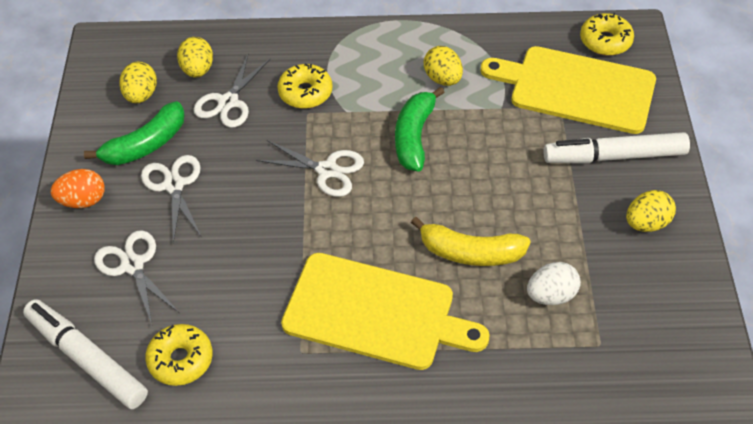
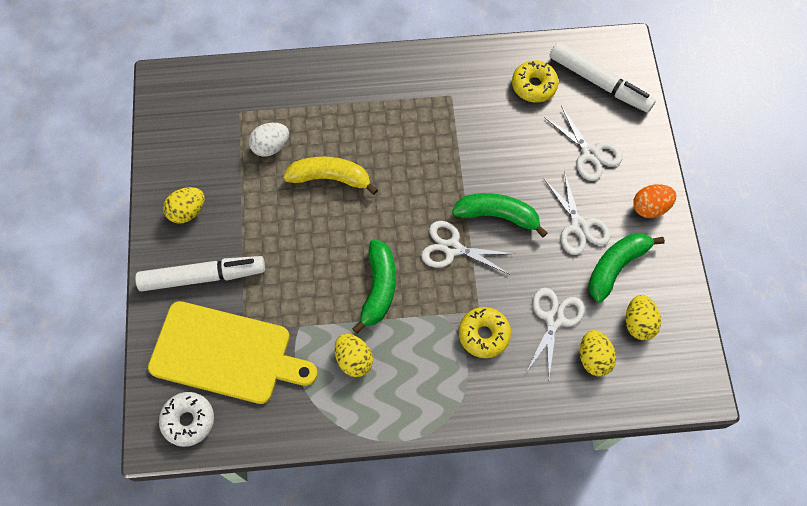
camera: 175 degrees right, 15 degrees up
(267, 201) = (497, 215): none -> green banana
(375, 313) = (401, 126): yellow cutting board -> none
(605, 41) = (188, 420): yellow donut -> white donut

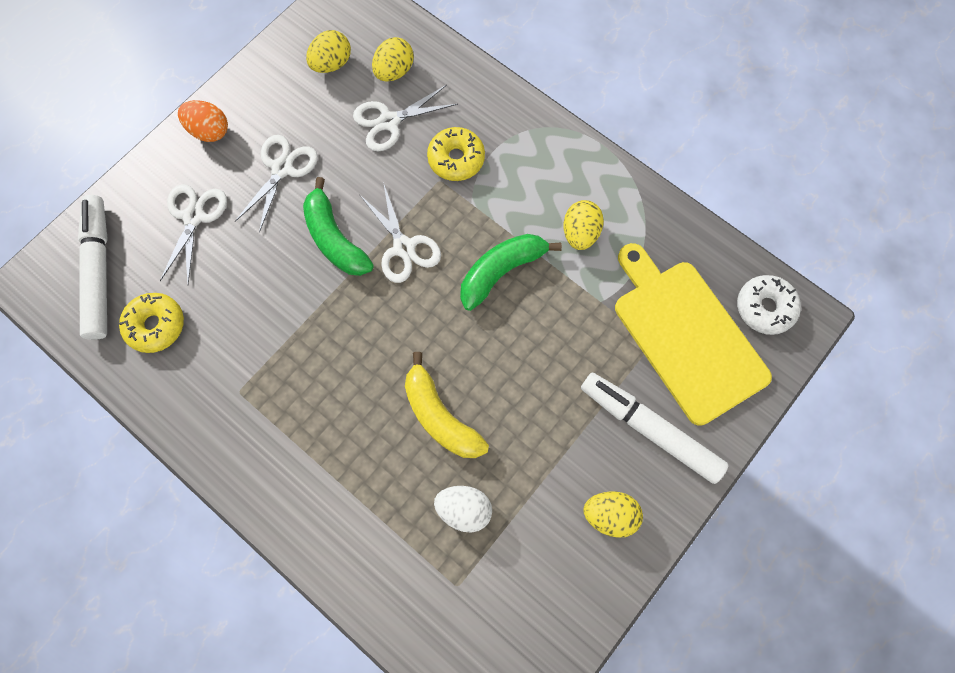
camera: 135 degrees left, 5 degrees up
(616, 266) = (294, 114): green banana -> none

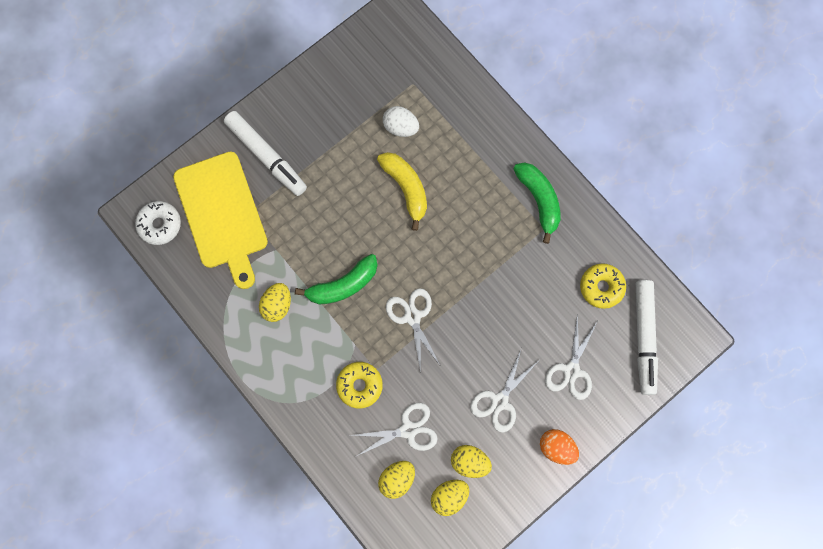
camera: 170 degrees left, 5 degrees up
(334, 239) = (464, 333): green banana -> green banana (539, 200)
(609, 515) = (307, 108): yellow egg -> yellow egg (469, 461)

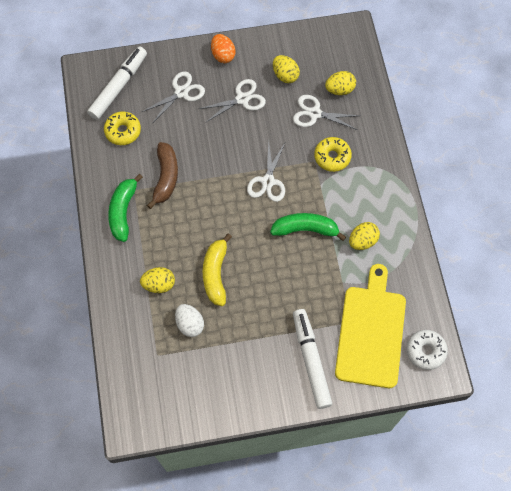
camera: 150 degrees left, 10 degrees down
(449, 496) = (311, 63): yellow egg -> yellow egg (159, 284)
(521, 260) = (166, 177): none -> brown banana

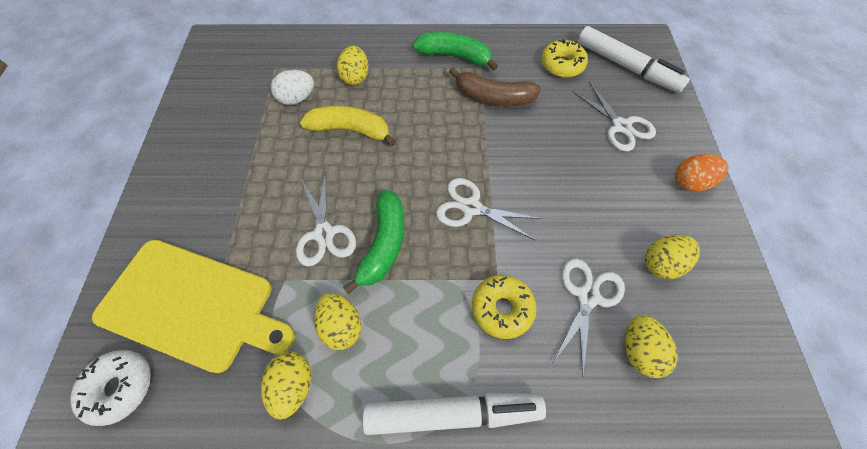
camera: 100 degrees right, 5 degrees down
(242, 99) = (612, 195): white scissors -> white scissors (324, 233)
(311, 360) = (192, 216): white marker -> white marker (452, 412)
(400, 257) = (293, 385): none -> yellow egg

